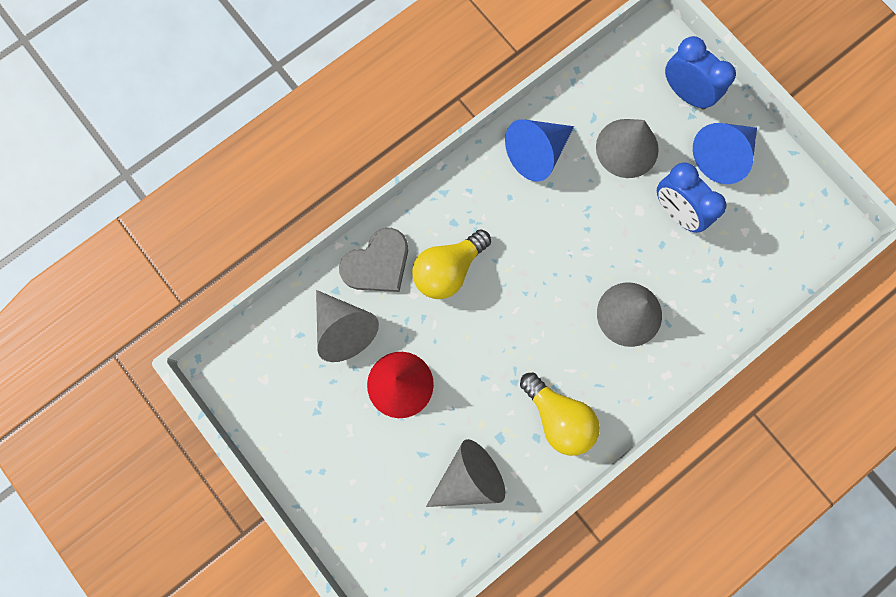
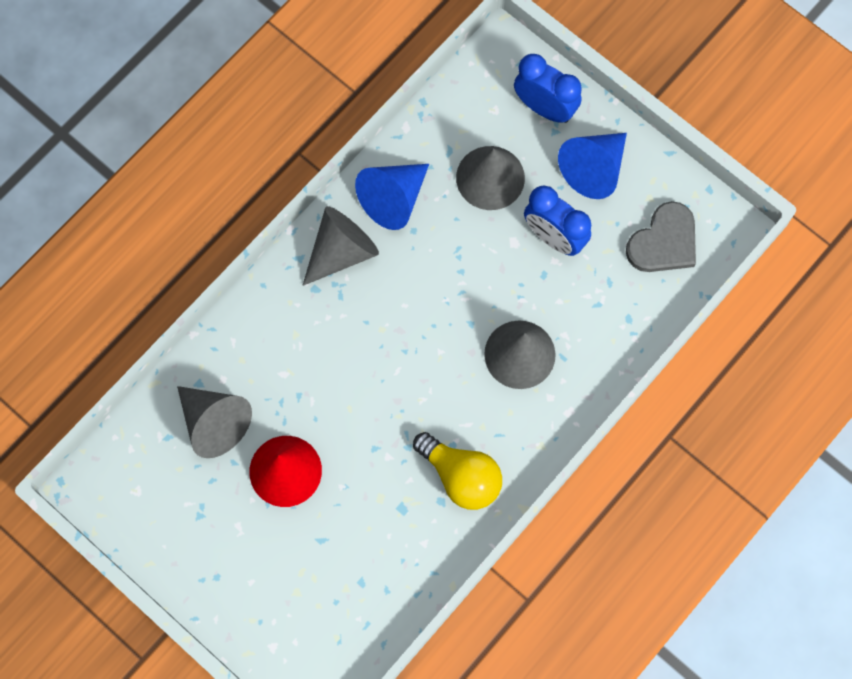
camera: 10 degrees left, 5 degrees down
(377, 263) = (239, 347): grey heart -> grey heart (664, 242)
(448, 270) = (317, 340): yellow light bulb -> none
(469, 477) = (375, 555): grey cone -> grey cone (341, 251)

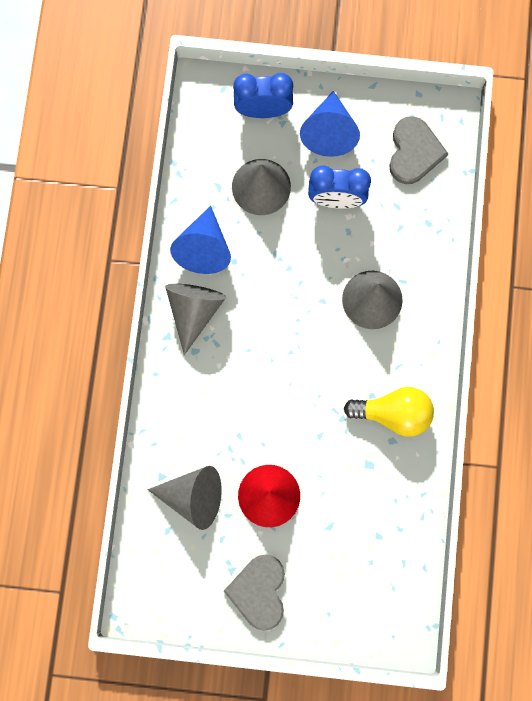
camera: 35 degrees left, 5 degrees up
(210, 554) = (259, 591): none -> grey heart

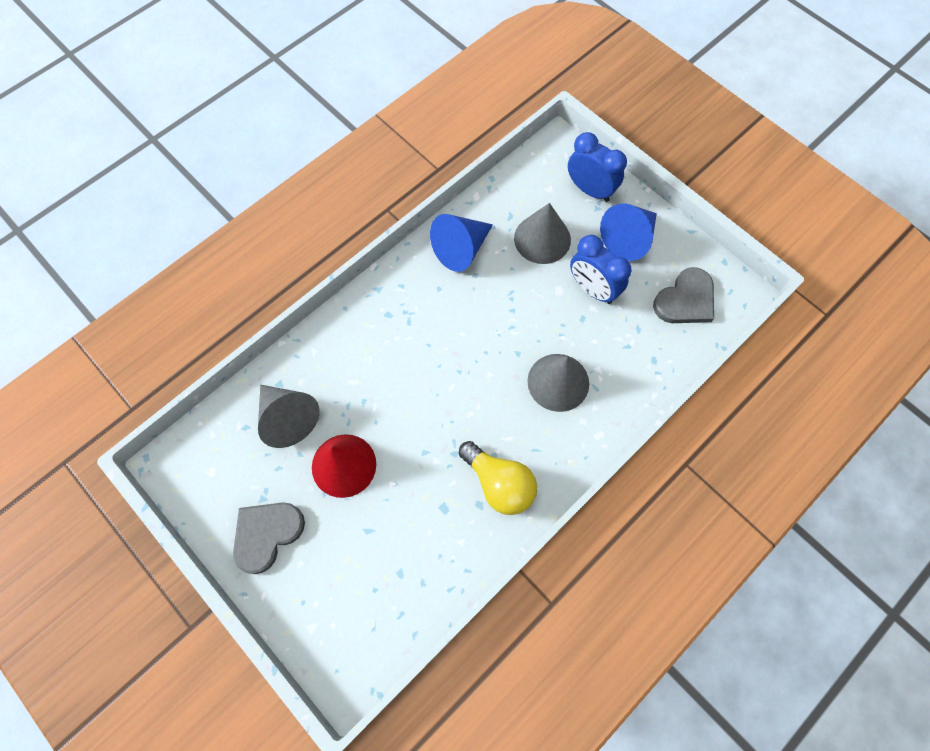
camera: 40 degrees right, 10 degrees down
(194, 311) = (414, 286): grey cone -> none

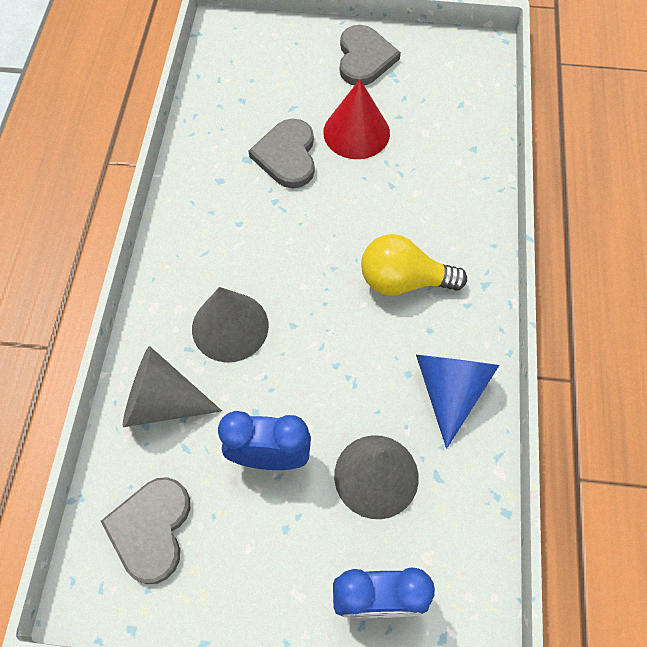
camera: 140 degrees right, 5 degrees down
(288, 418) = (436, 131): grey cone -> grey cone (162, 402)
(412, 486) = (287, 156): none -> grey heart
(499, 484) = (215, 205): yellow light bulb -> yellow light bulb (403, 281)
(628, 239) = (275, 562): blue cone -> none

